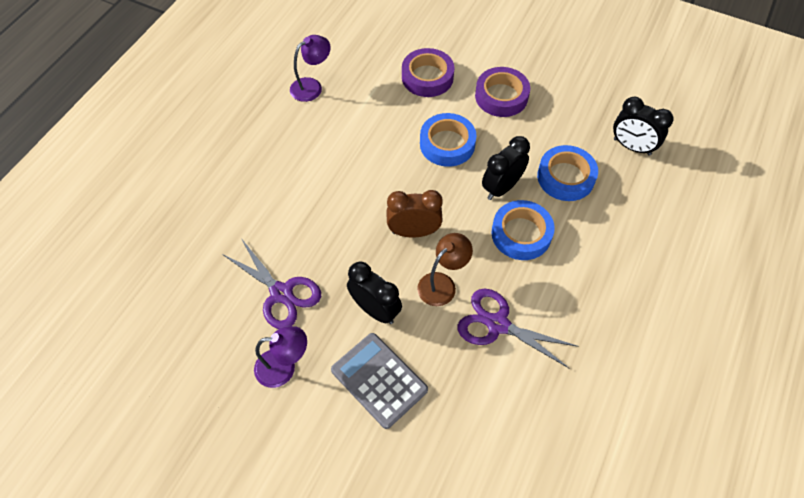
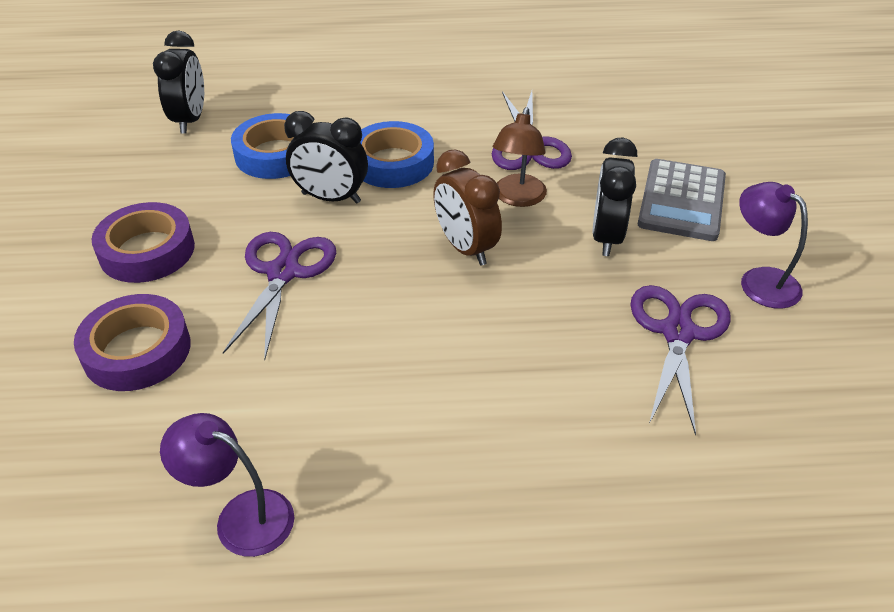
camera: 120 degrees left, 15 degrees down
(442, 283) = (518, 198): brown lamp -> brown lamp turned 90 degrees counterclockwise
(447, 144) = (283, 272): blue tape -> purple scissors

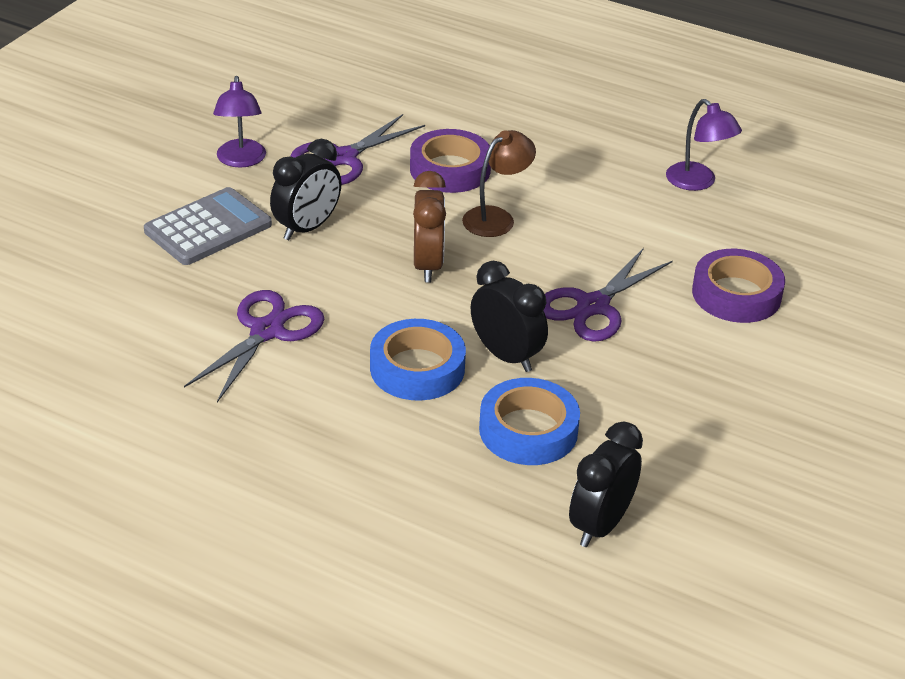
camera: 150 degrees left, 5 degrees down
(147, 250) = (704, 373): purple tape -> purple tape (450, 169)
(518, 198) = (339, 286): brown lamp -> brown lamp (496, 217)

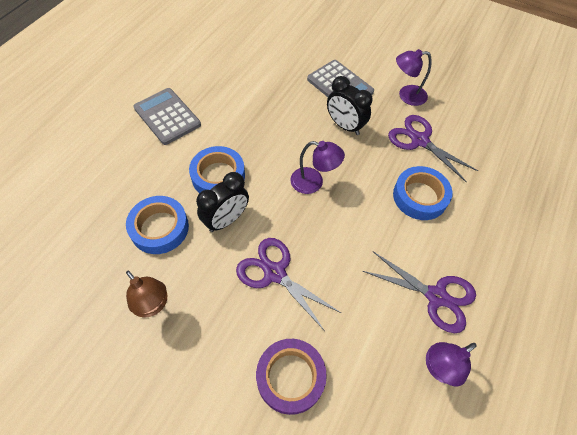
camera: 90 degrees right, 20 degrees up
(267, 331) = (252, 112): purple scissors -> purple scissors (436, 296)
(270, 443) = (167, 116): none -> grey calculator
(427, 265) = (313, 182): brown clock -> purple lamp
(450, 169) = (420, 196): purple tape -> blue tape
(496, 217) = (368, 221): brown lamp -> brown lamp (153, 305)
(600, 525) = (75, 259): black clock -> none

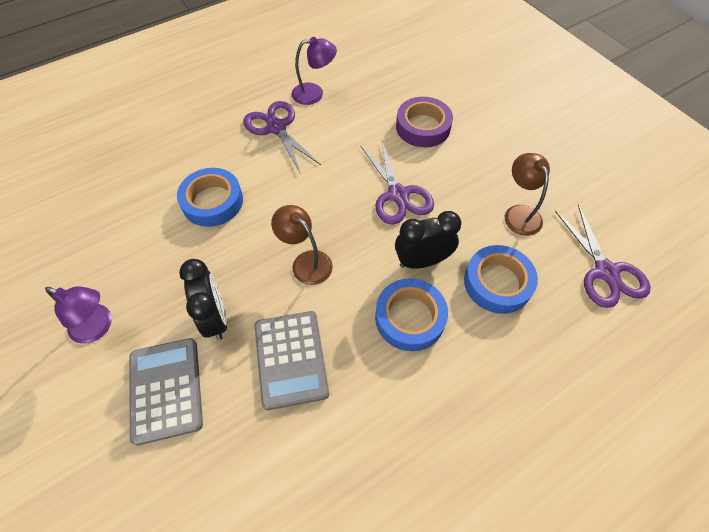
camera: 150 degrees left, 0 degrees up
(167, 116) = (446, 453): grey calculator -> grey calculator (291, 359)
(313, 182) = (306, 262): purple lamp -> brown lamp
(419, 140) = (150, 258): purple scissors -> purple scissors (605, 272)

